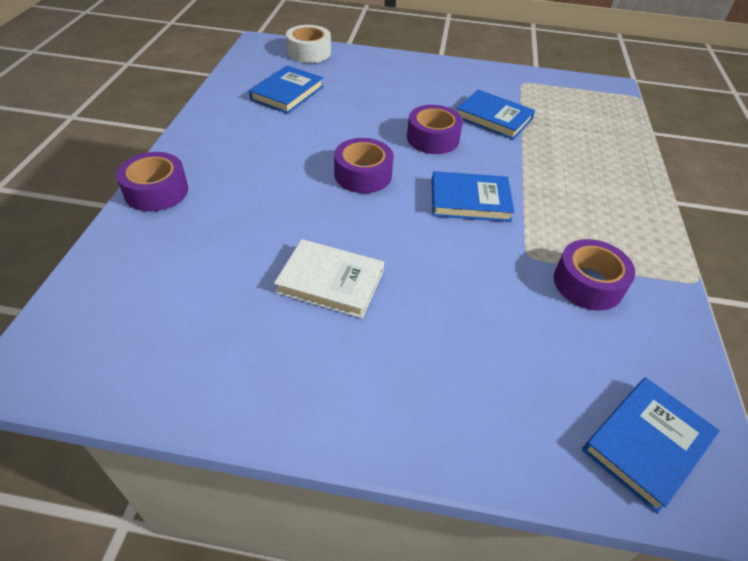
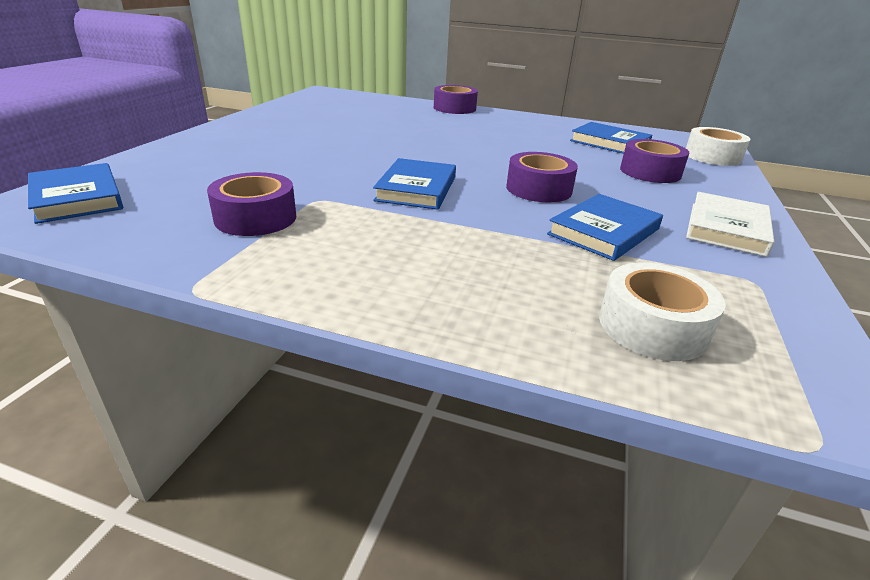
camera: 100 degrees right, 15 degrees down
(330, 282) = (338, 136): white book -> white book (726, 228)
(363, 175) = (468, 155): purple tape -> purple tape (650, 172)
(591, 117) = (652, 326): none -> white tape

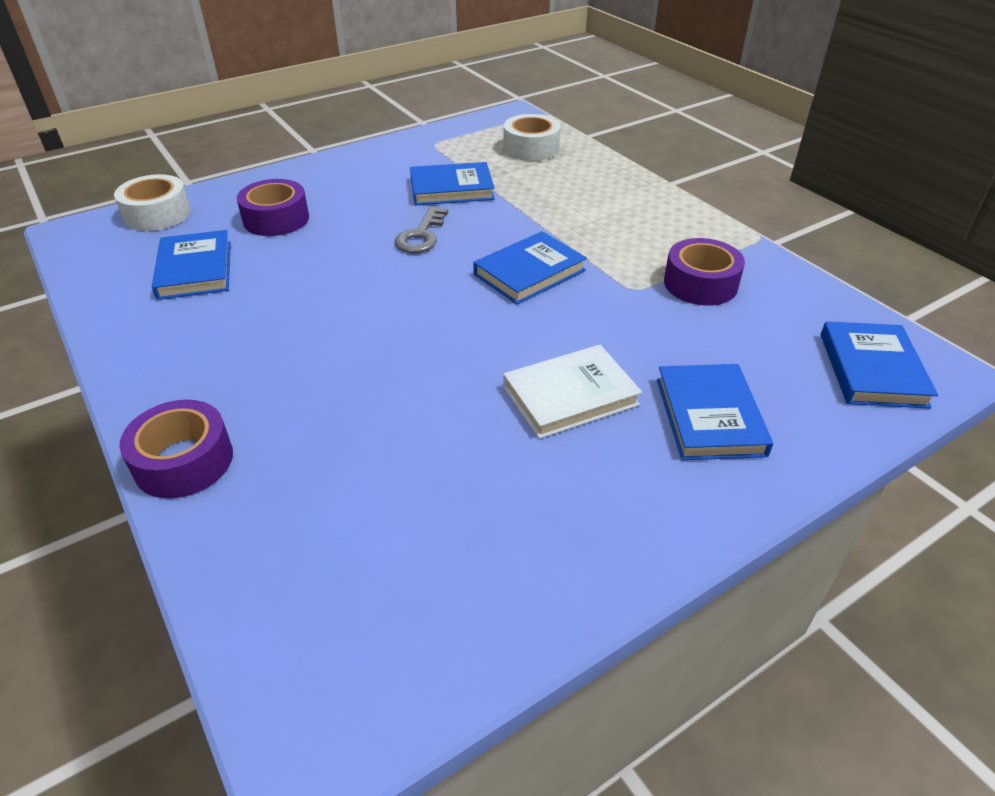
camera: 140 degrees left, 10 degrees up
(219, 155) = (709, 416): none -> blue book
(538, 189) = (421, 235): purple tape -> grey key
(726, 228) = (365, 165): white book -> white book (570, 396)

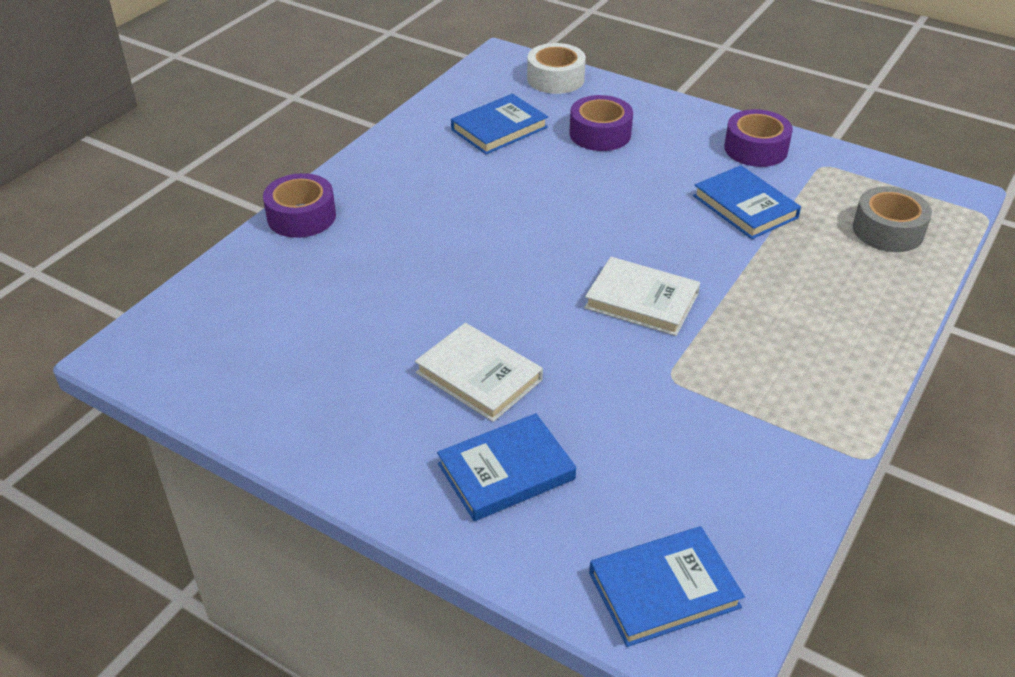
camera: 65 degrees right, 0 degrees up
(421, 235) = (645, 218): grey key -> none
(529, 272) = (641, 301): blue book -> white book
(531, 148) = (888, 230): white tape -> grey tape
(700, 284) = (721, 424): purple tape -> purple tape (755, 149)

